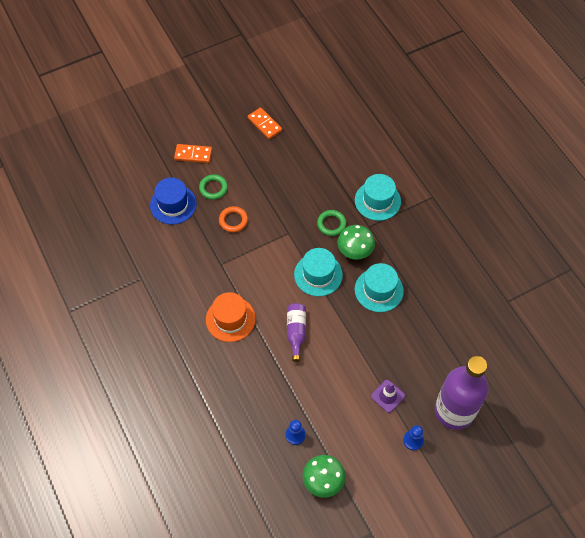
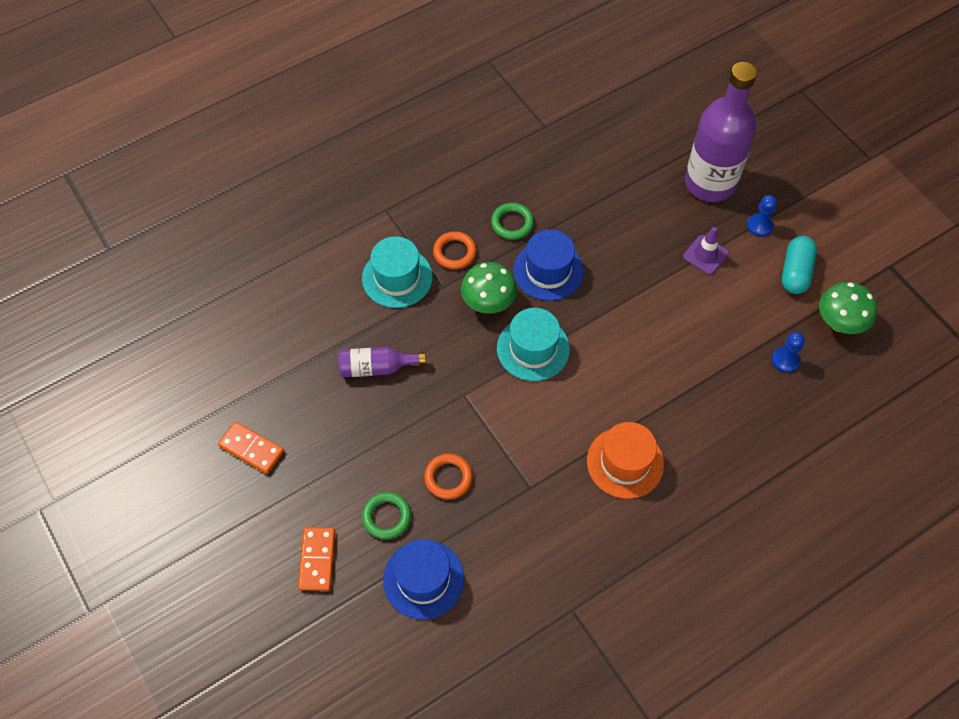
camera: 95 degrees left, 0 degrees up
(264, 124) = (251, 449): orange domino -> orange domino turned 75 degrees clockwise
(296, 332) = (632, 371): purple bottle -> purple bottle (376, 368)
(331, 224) = (443, 336): green ring -> green ring (512, 223)
(369, 458) = (795, 272): none -> turquoise capsule
(379, 290) = (548, 270): turquoise hat -> blue hat
(396, 234) = (454, 252): none -> orange ring

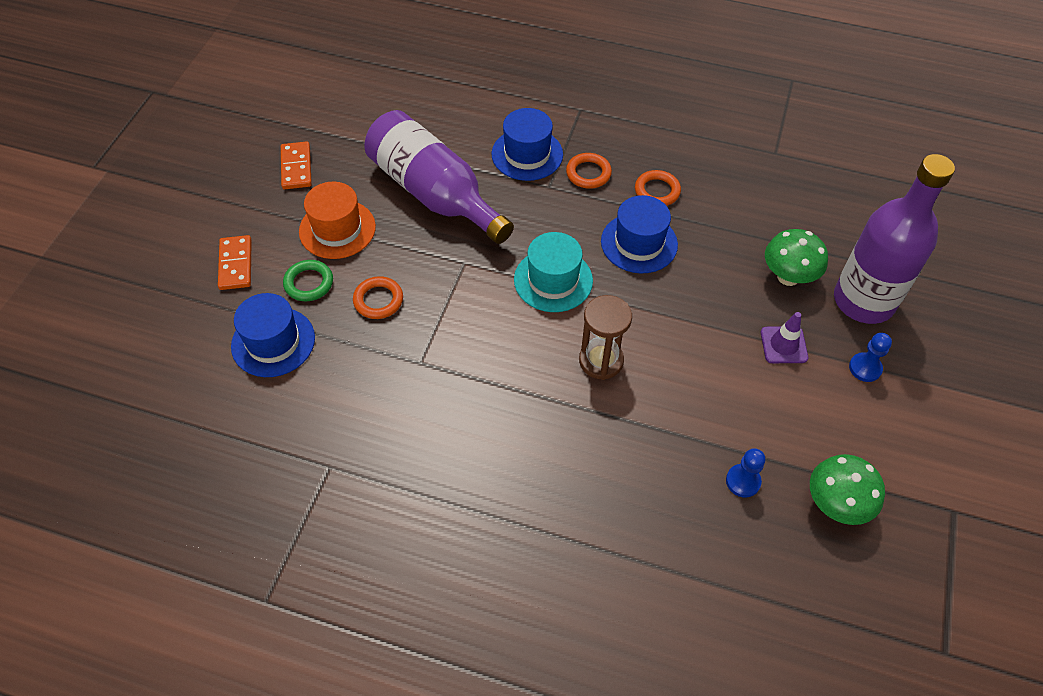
camera: 50 degrees right, 5 degrees down
(317, 560) = (236, 264): orange domino -> orange domino turned 60 degrees counterclockwise
(376, 368) = (434, 193): purple bottle -> purple bottle, size x2.08
(397, 277) = (527, 154): turquoise hat -> blue hat
(488, 303) = (565, 224): green mushroom -> green mushroom (788, 276)
(512, 223) = (657, 191): green ring -> orange ring
(625, 462) = (507, 416): orange hat -> orange hat (337, 229)
(628, 370) = (601, 361): none -> brown hourglass
(795, 272) = (849, 430): turquoise capsule -> none

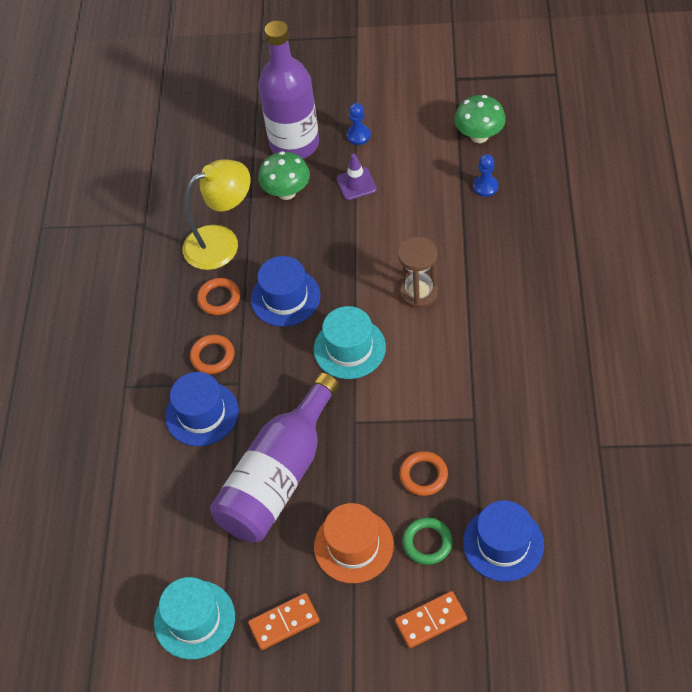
camera: 100 degrees left, 0 degrees up
(333, 115) = (194, 619): none -> turquoise hat
(731, 207) = (222, 242): none -> yellow lamp

